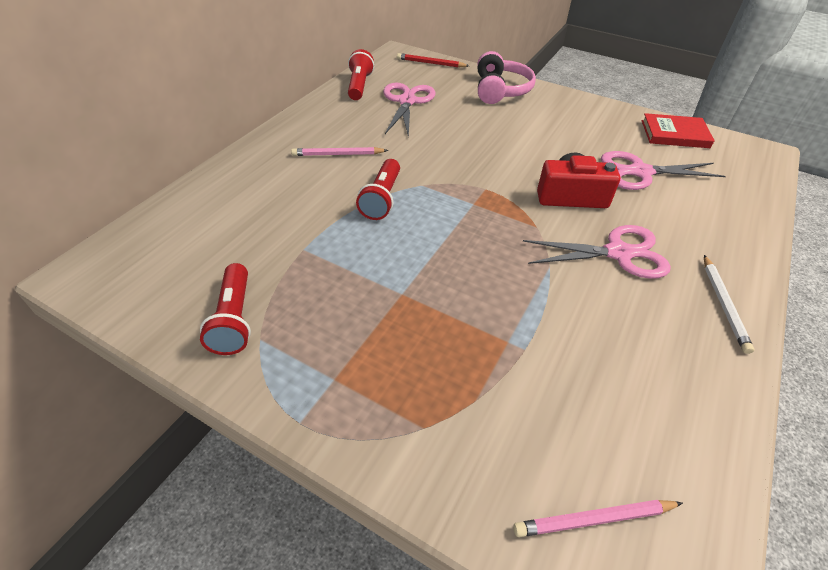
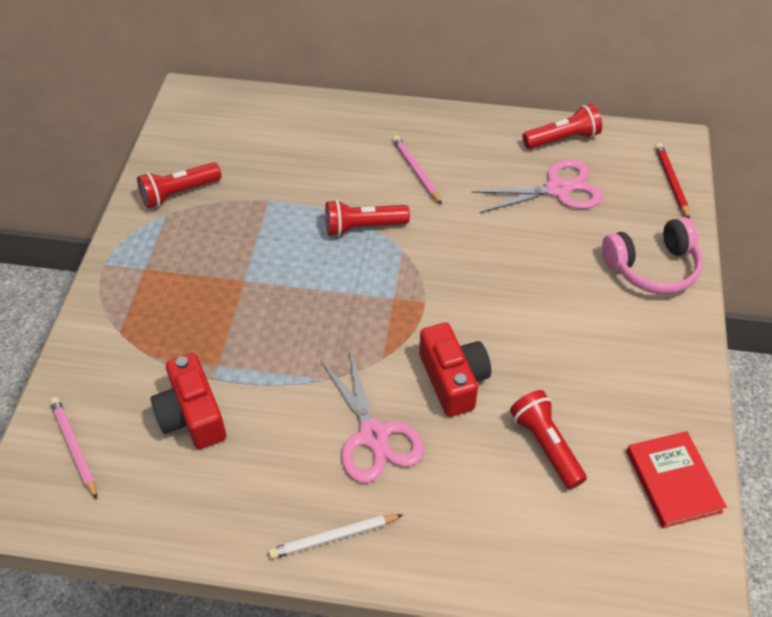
camera: 70 degrees right, 5 degrees up
(569, 379) = (192, 415): none -> red camera
(640, 172) = (545, 445): pink scissors -> red flashlight

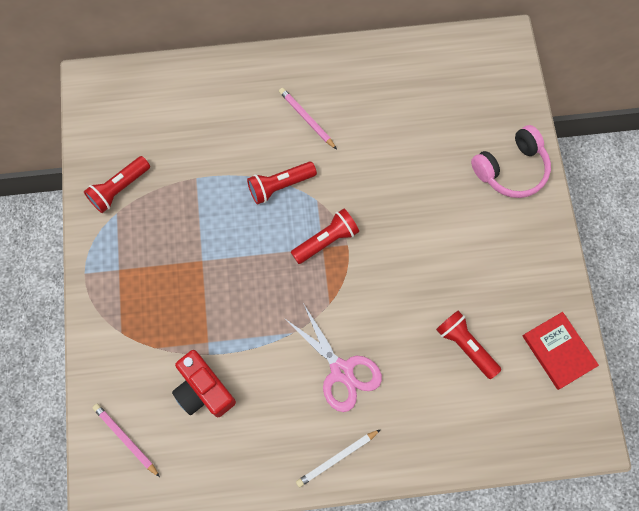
camera: 15 degrees left, 20 degrees up
(453, 380) = (386, 309): red camera -> none
(557, 189) = (423, 110): pink scissors -> none
(562, 139) = (416, 57): red flashlight -> red flashlight (326, 240)
(671, 181) = (510, 81): red pencil -> none

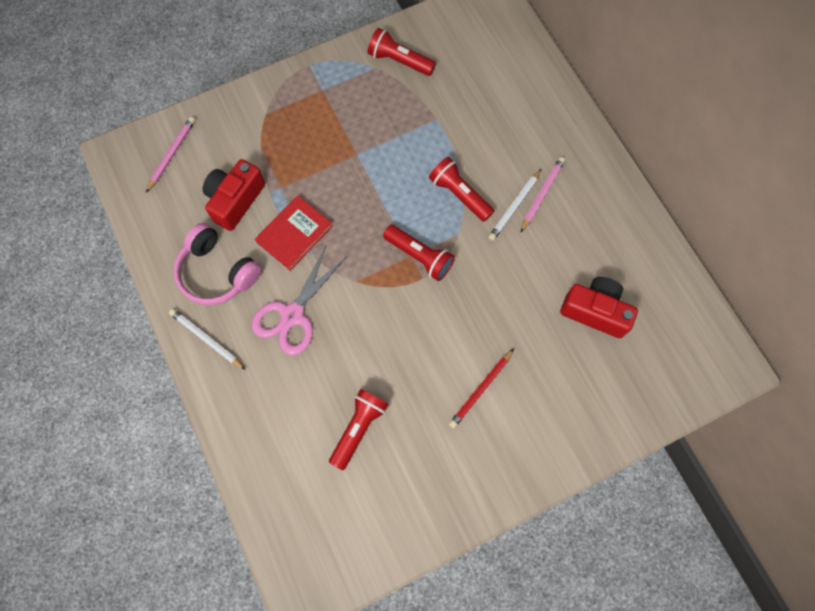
camera: 70 degrees right, 0 degrees up
(309, 145) = (514, 206): none -> white pencil
(427, 120) = (595, 311): none -> red camera
(464, 234) = (480, 389): none -> red pencil
(511, 169) = (576, 418): pink headphones -> pink headphones (217, 272)
(558, 351) = (387, 530): red book -> red book (294, 234)

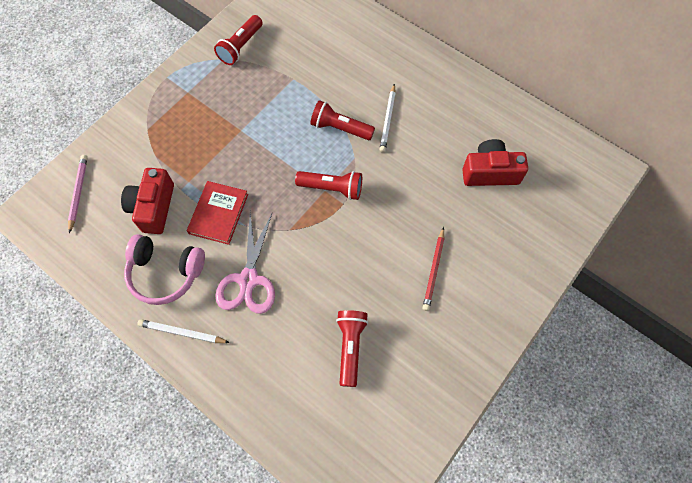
camera: 25 degrees left, 5 degrees down
(399, 61) = (241, 47): red flashlight -> red flashlight turned 60 degrees counterclockwise
(542, 194) = (404, 102): pink pencil -> none

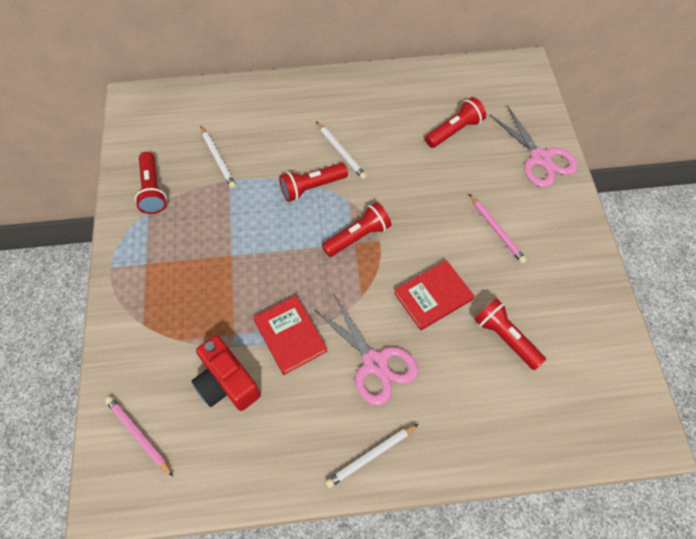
camera: 45 degrees left, 5 degrees down
(165, 273) = (300, 424): pink headphones -> none
(301, 58) = (218, 159): none -> white pencil
(335, 274) = (433, 296): none -> red book
(433, 270) = (496, 230): red pencil -> pink pencil
(490, 172) = (454, 131): red camera -> red flashlight
(533, 249) = (540, 158): none -> pink scissors

